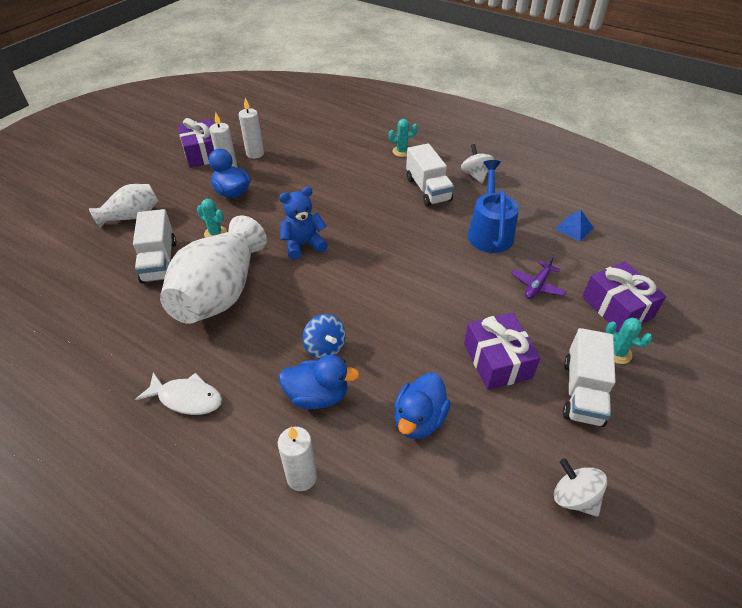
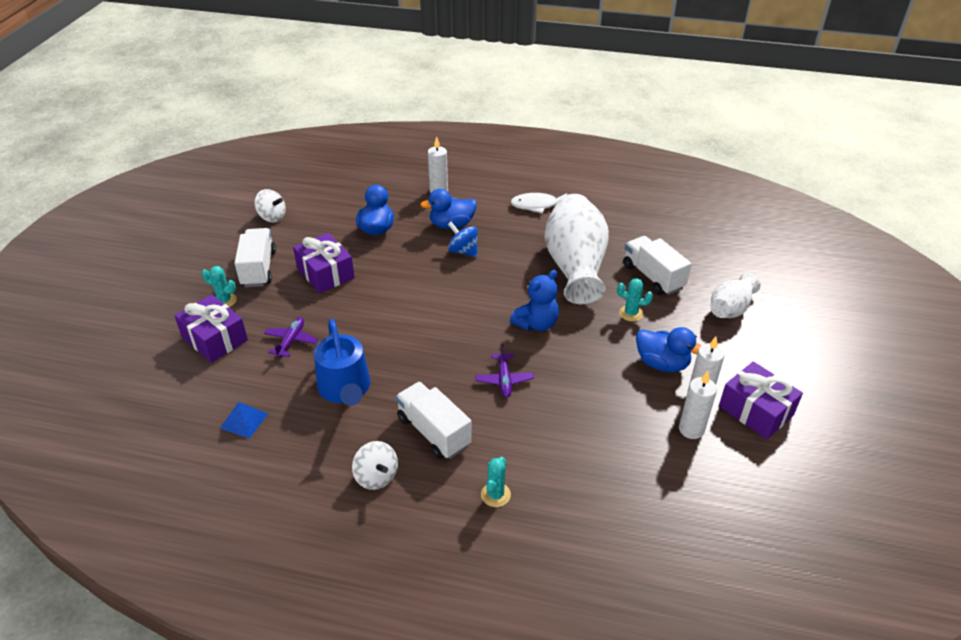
camera: 160 degrees right, 5 degrees down
(359, 209) = (504, 380): none -> purple plane
(402, 151) = (495, 495): turquoise cactus -> turquoise cactus turned 45 degrees counterclockwise

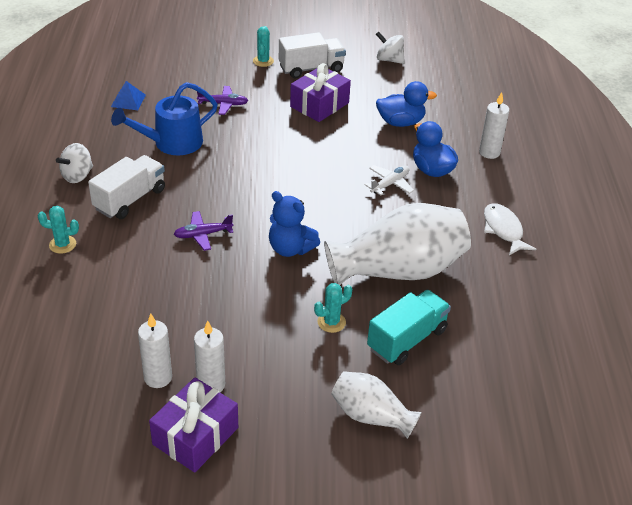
camera: 75 degrees right, 0 degrees up
(215, 339) = (215, 67): purple gift -> none
(272, 217) = (389, 60): white spinning top -> white spinning top turned 105 degrees clockwise
(463, 251) = (390, 184): blue spinning top -> white plane
(631, 313) = (331, 322): turquoise cactus -> turquoise cactus turned 60 degrees clockwise
(653, 277) = (407, 339): white truck -> turquoise truck
(662, 363) = (254, 351): blue duck -> none

